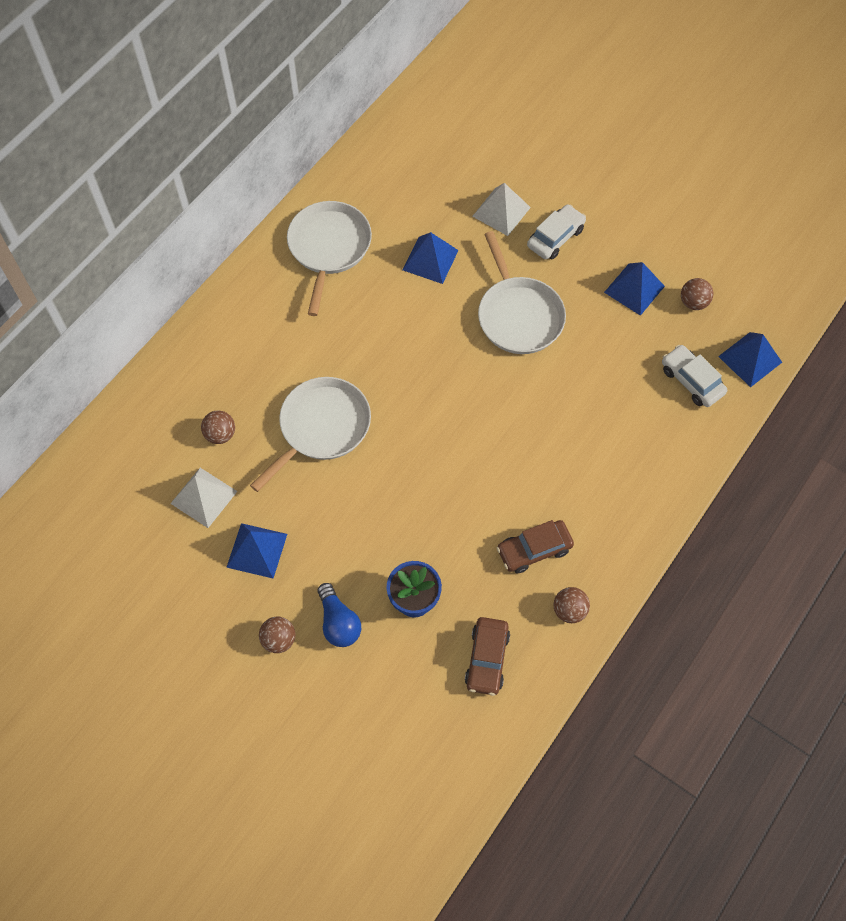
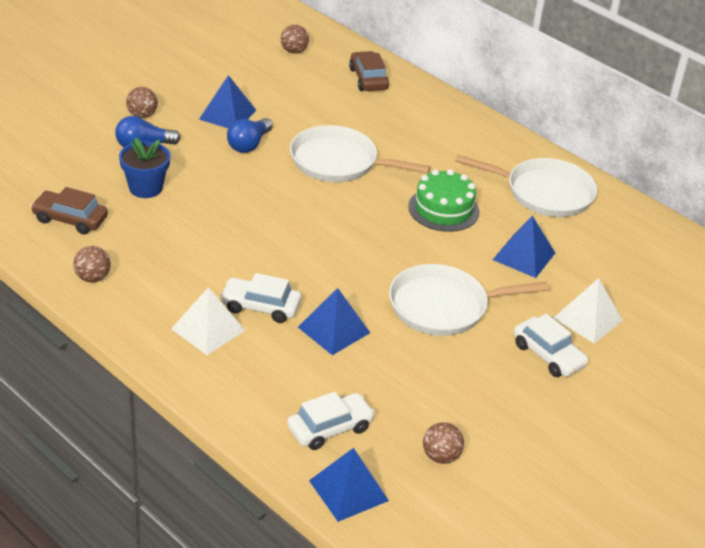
camera: 95 degrees right, 25 degrees down
(204, 497) = (287, 95): white pyramid -> white pyramid (208, 329)
(220, 434) = (345, 109): brown ball -> brown ball (294, 51)
(310, 517) = (249, 144): none -> blue light bulb
(321, 427) = (338, 162): white pan -> white pan turned 150 degrees clockwise
(377, 327) = (443, 209): none -> green cake
(534, 550) = (165, 267): brown car -> brown car (368, 79)
(564, 457) = (260, 307): none -> white car
(634, 289) = (467, 407): blue pyramid -> blue pyramid (333, 330)

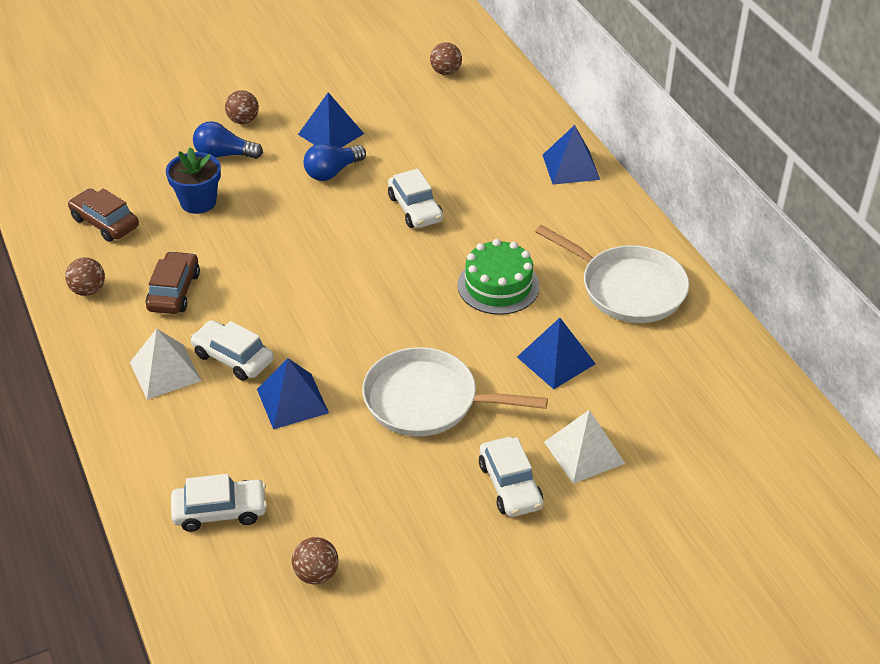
camera: 25 degrees right, 5 degrees up
(338, 162) = (415, 209): white pan -> white car
(348, 490) = (196, 586): blue pyramid -> blue pyramid (571, 167)
(368, 79) = (508, 117): brown car -> brown car (174, 291)

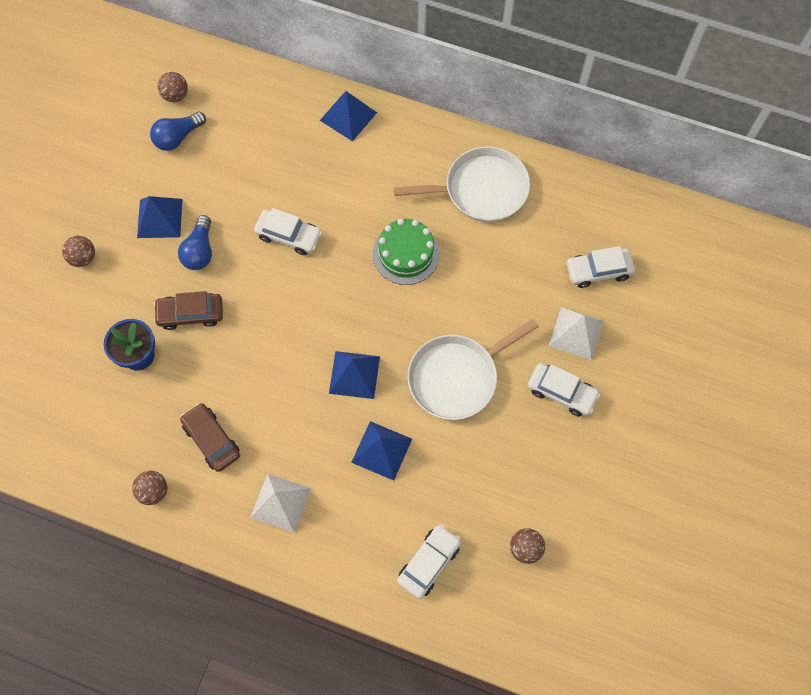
camera: 45 degrees left, 25 degrees up
(105, 223) = (94, 429): brown car -> brown car (190, 314)
(224, 155) = (106, 299): blue light bulb -> blue light bulb (178, 137)
(233, 358) = (310, 454): white car -> white car (598, 271)
(556, 360) = (496, 281): blue pyramid -> blue pyramid (354, 374)

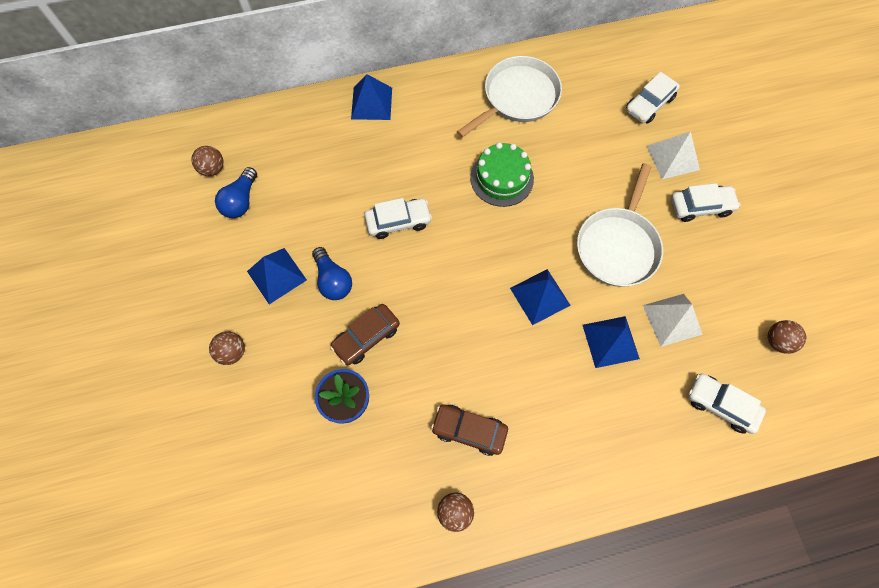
camera: 35 degrees left, 0 degrees up
(280, 503) = (568, 442): white pyramid -> white pyramid (672, 319)
(429, 563) = (720, 405): white car -> white car turned 60 degrees counterclockwise

